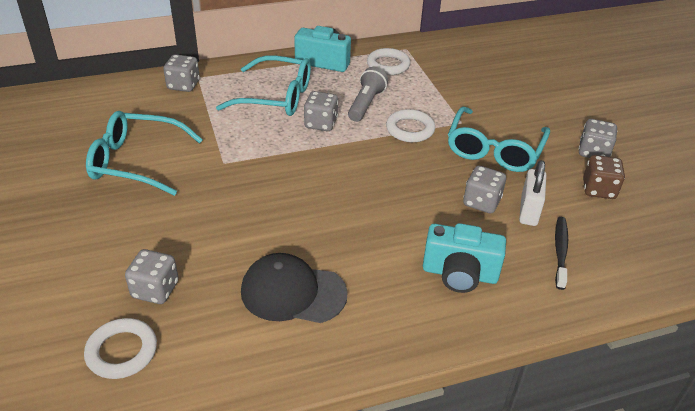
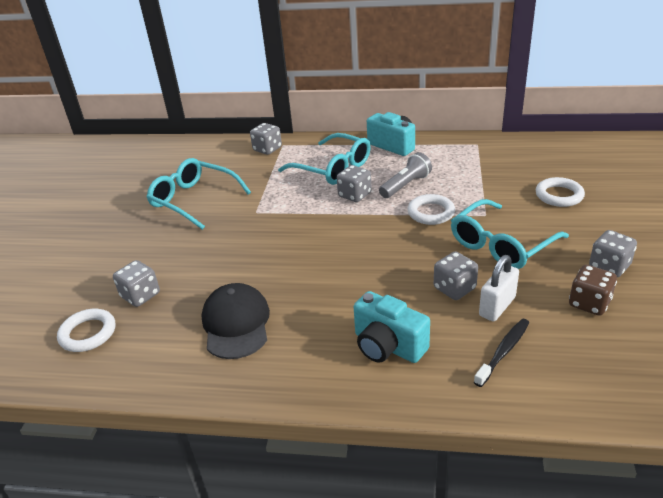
camera: 30 degrees right, 5 degrees down
(293, 292) = (236, 324): black cap -> black cap turned 45 degrees clockwise
(388, 65) = (449, 155): white ring -> white ring (559, 195)

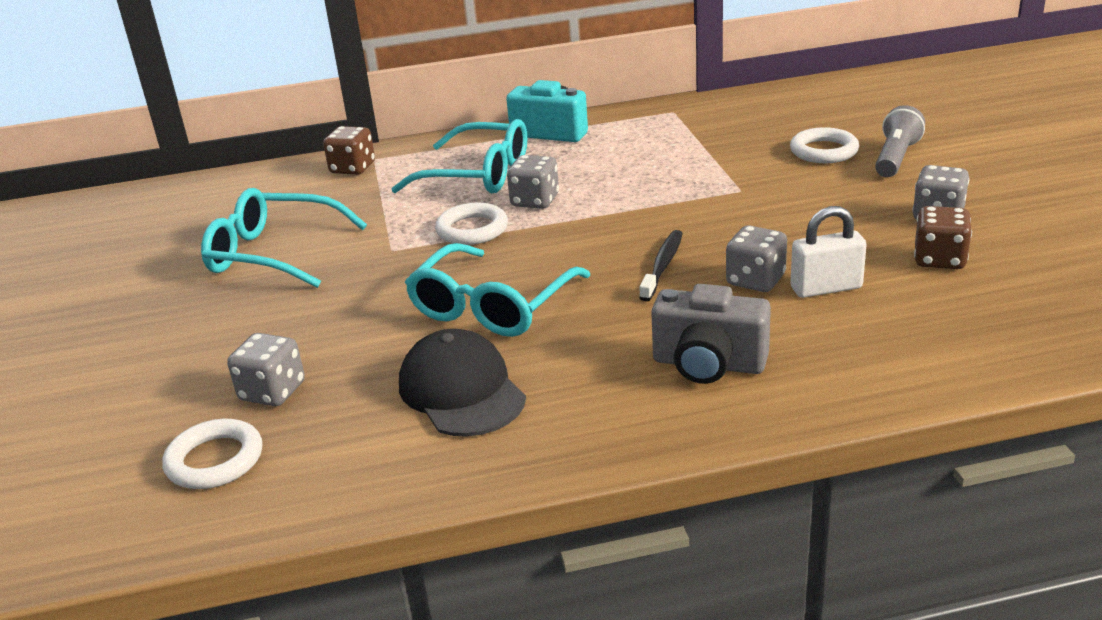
camera: 20 degrees left, 5 degrees down
(267, 149) = (353, 168): grey dice -> brown dice
(387, 346) = (708, 364): turquoise camera -> grey camera
(405, 185) = (603, 176): grey flashlight -> grey flashlight (895, 158)
(431, 213) = (662, 201): white ring -> white ring (472, 229)
(497, 306) = (826, 288): white padlock -> white padlock turned 60 degrees clockwise
(501, 245) = (784, 219): turquoise glasses -> turquoise glasses (492, 306)
(503, 351) = (867, 334): black toothbrush -> black toothbrush (662, 266)

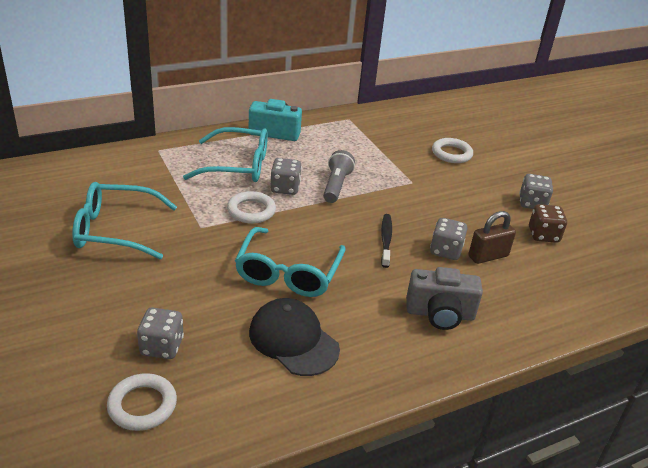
camera: 20 degrees left, 5 degrees up
(353, 168) = (145, 158): brown dice -> none
(826, 288) = (488, 256): white padlock -> brown padlock
(895, 158) = (494, 160): grey flashlight -> grey flashlight (336, 186)

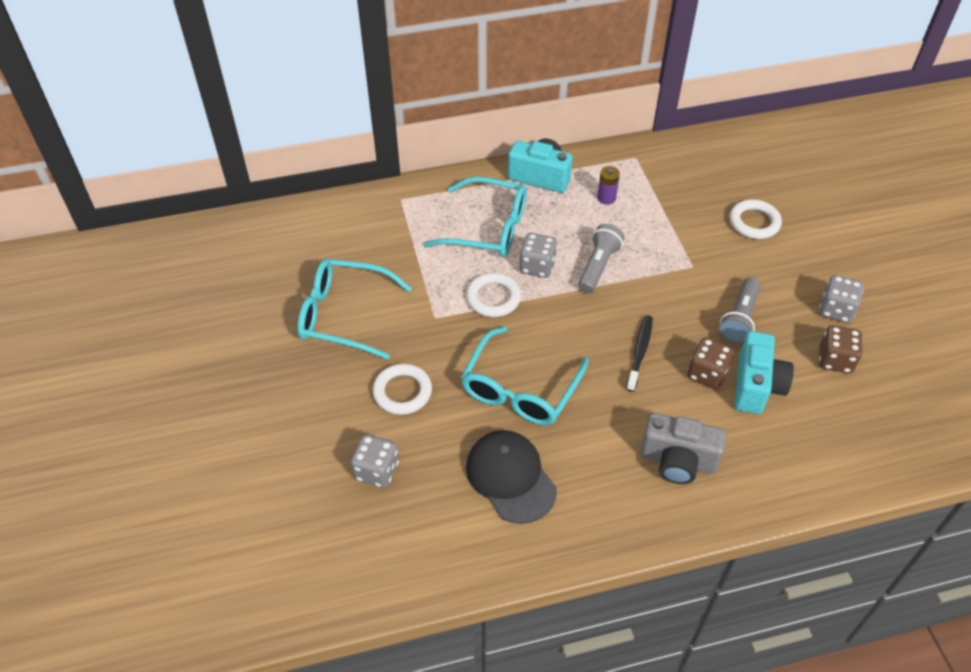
camera: 15 degrees right, 15 degrees up
(142, 405) = (351, 537): white ring -> white ring (402, 392)
(332, 143) = (606, 198): none -> purple battery
(445, 251) = (707, 374): grey dice -> brown dice
(460, 213) = (739, 318): none -> grey flashlight
(488, 256) = (756, 386): brown padlock -> turquoise camera

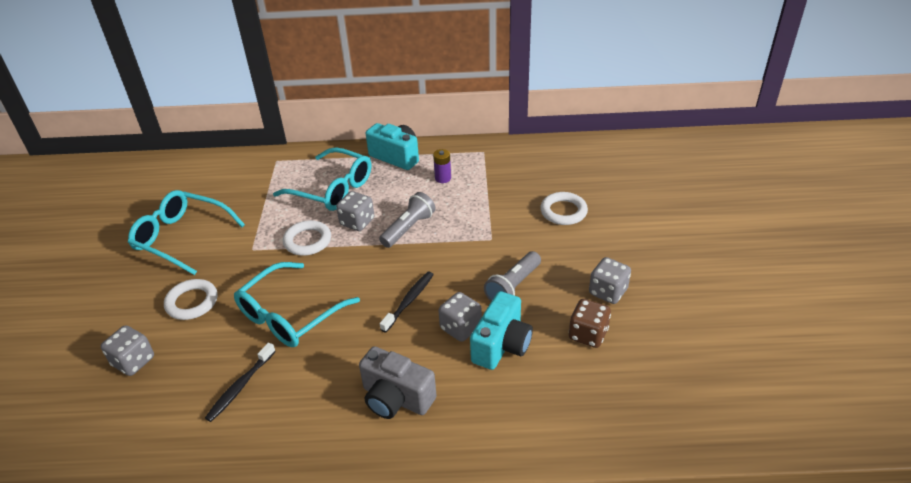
camera: 15 degrees right, 10 degrees down
(510, 477) = (240, 386): black cap -> black toothbrush
(707, 374) = (460, 328): brown dice -> grey dice

